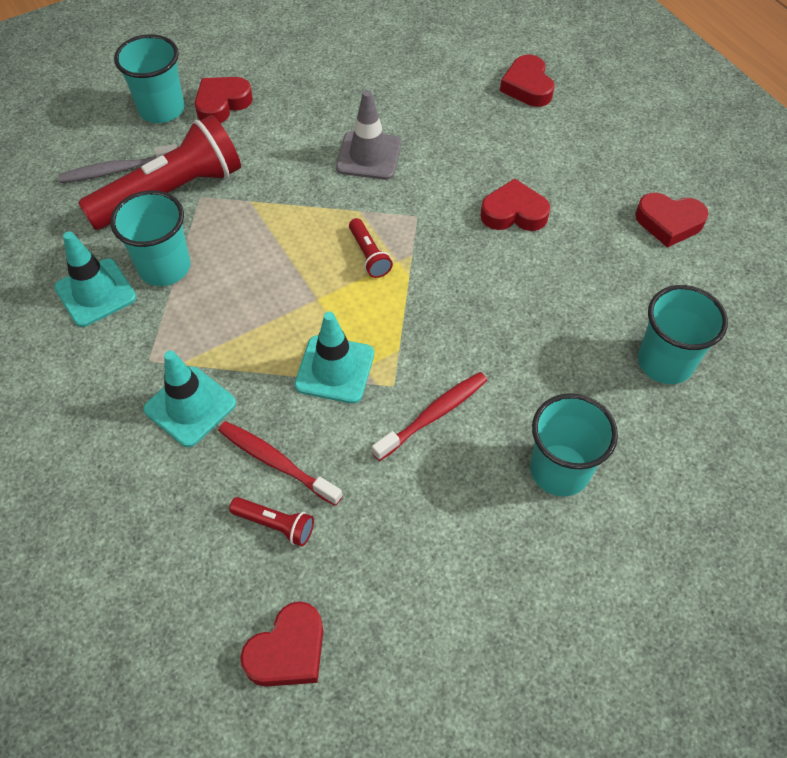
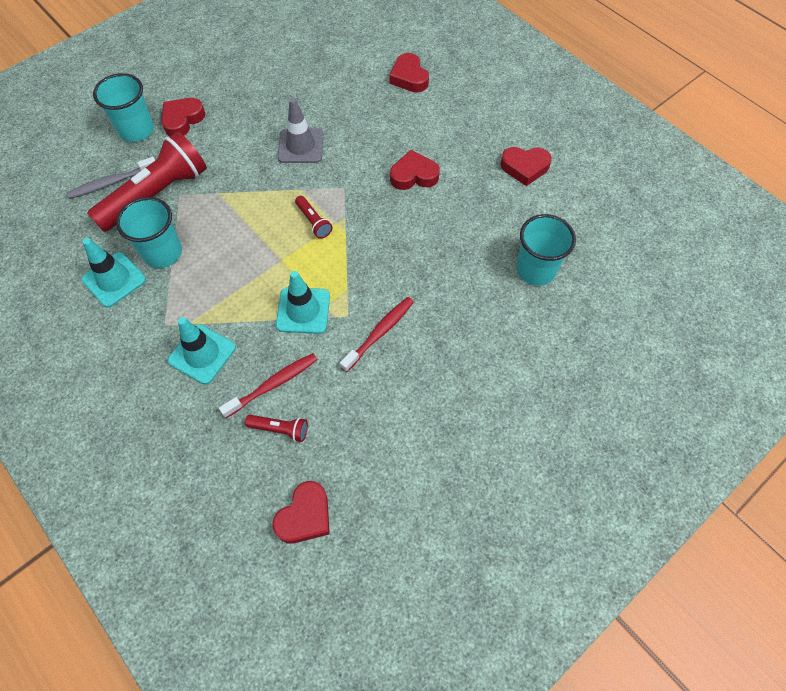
camera: 10 degrees left, 5 degrees up
(276, 462) = (273, 384): red toothbrush -> red toothbrush turned 120 degrees clockwise
(559, 470) = (474, 358): turquoise cup -> none

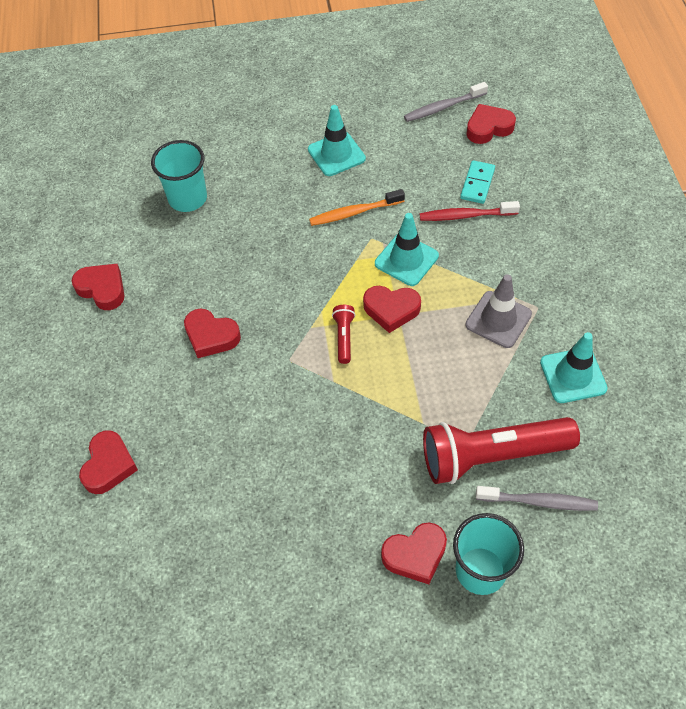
camera: 145 degrees left, 5 degrees down
(163, 253) = (512, 380): turquoise cup -> none
(202, 354) = (514, 266): turquoise traffic cone -> turquoise traffic cone (336, 154)
(280, 429) = (477, 184): red flashlight -> turquoise domino
(289, 261) = (391, 310): none -> red heart
(301, 146) = (299, 435): grey traffic cone -> grey traffic cone (498, 319)
(372, 519) = (443, 107): none -> grey toothbrush
(379, 333) = (354, 212): red toothbrush -> orange toothbrush

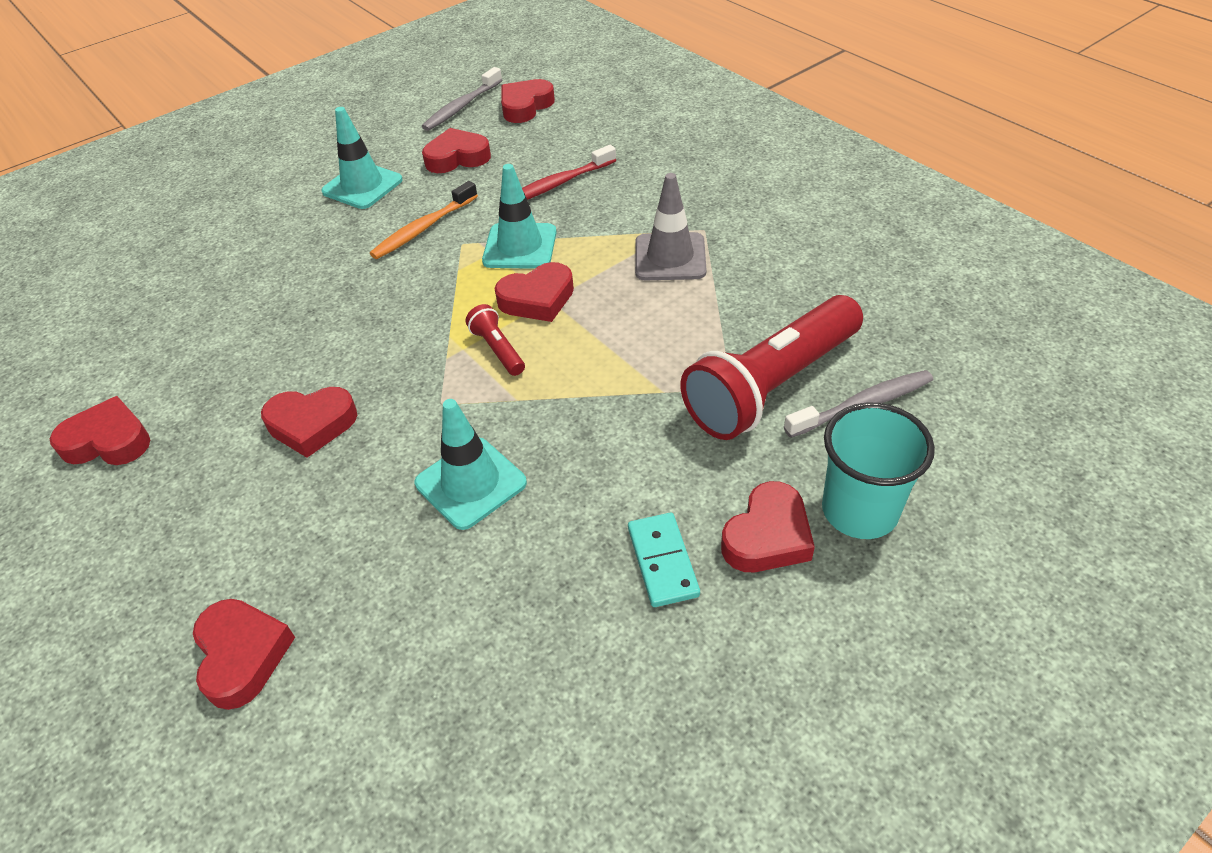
camera: 30 degrees left, 10 degrees down
(187, 198) = (186, 296): turquoise cup -> none
(412, 157) = (457, 157): none -> red heart
(477, 184) = (550, 153): turquoise domino -> turquoise domino (662, 561)
(573, 375) = (793, 272): turquoise traffic cone -> turquoise traffic cone (471, 483)

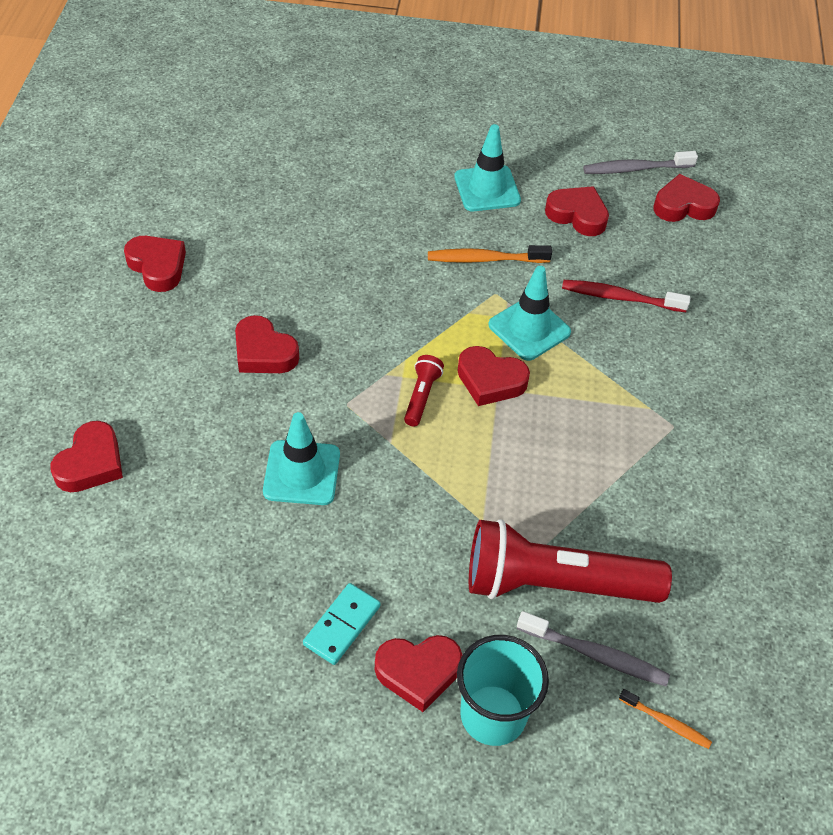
camera: 40 degrees right, 5 degrees up
(670, 257) = (619, 427): grey traffic cone -> none
(964, 403) = (666, 722): none -> orange toothbrush

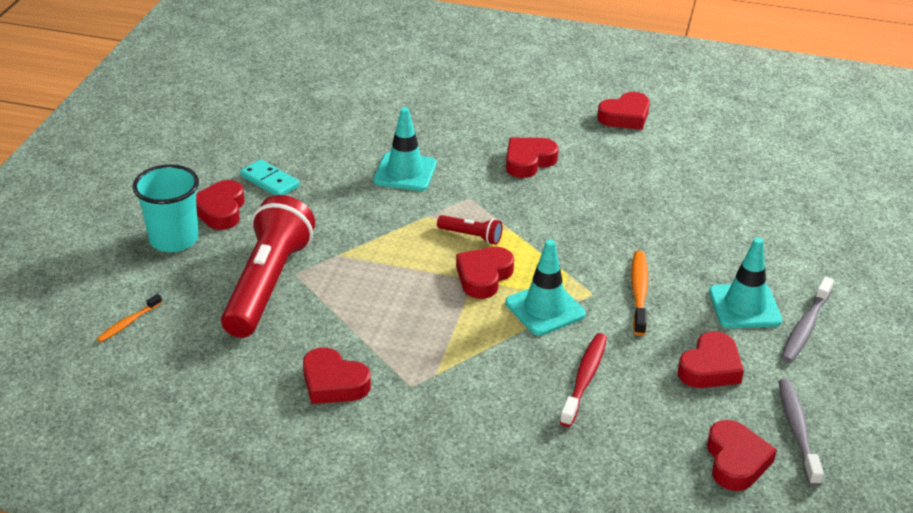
camera: 100 degrees right, 15 degrees down
(91, 463) = (433, 88): red heart -> red heart (333, 383)
(595, 655) = (199, 295): grey toothbrush -> grey toothbrush (805, 327)

